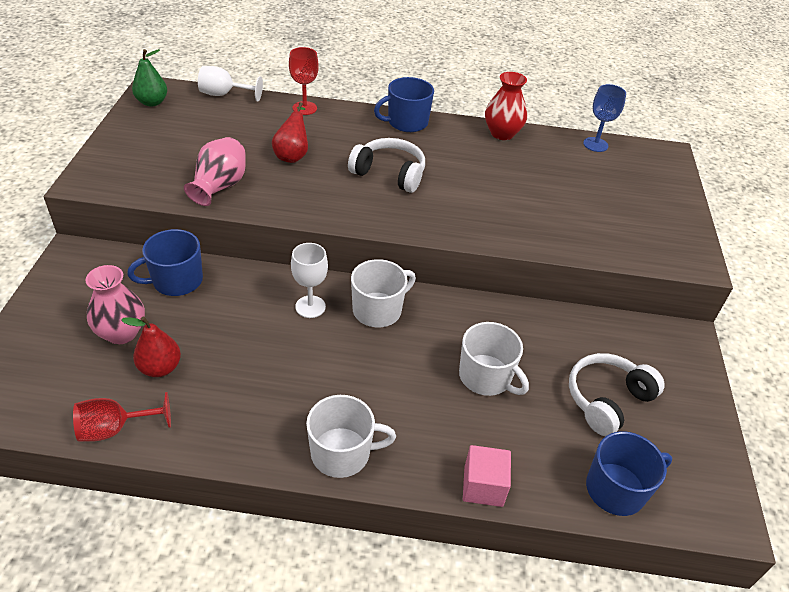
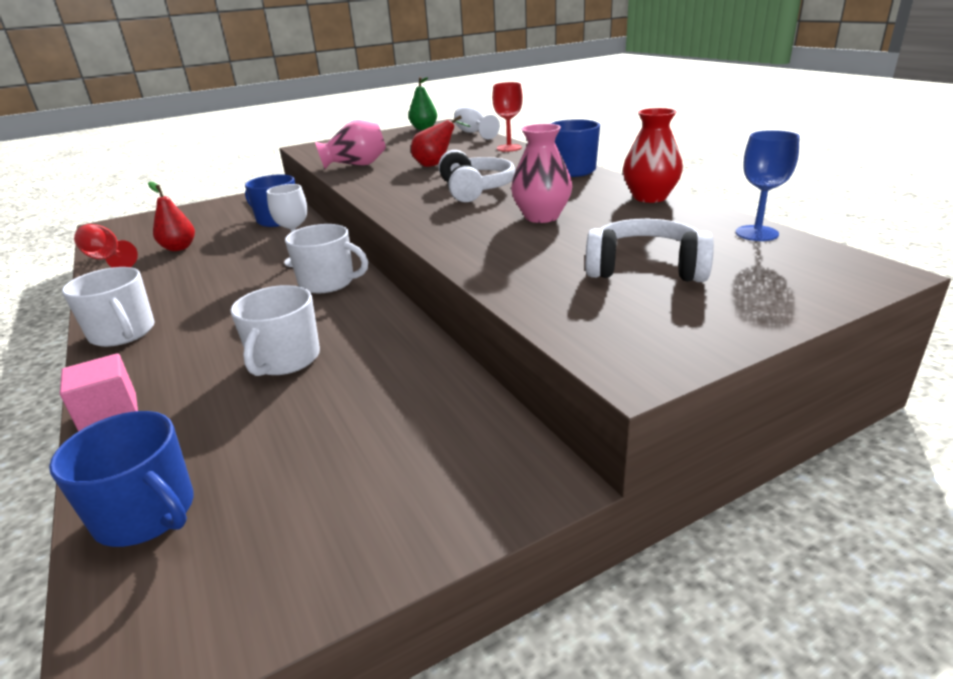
camera: 60 degrees right, 15 degrees down
(122, 333) = (205, 228): pink vase -> pink vase (541, 217)
(607, 400) = (319, 450): white headphones -> white headphones (645, 269)

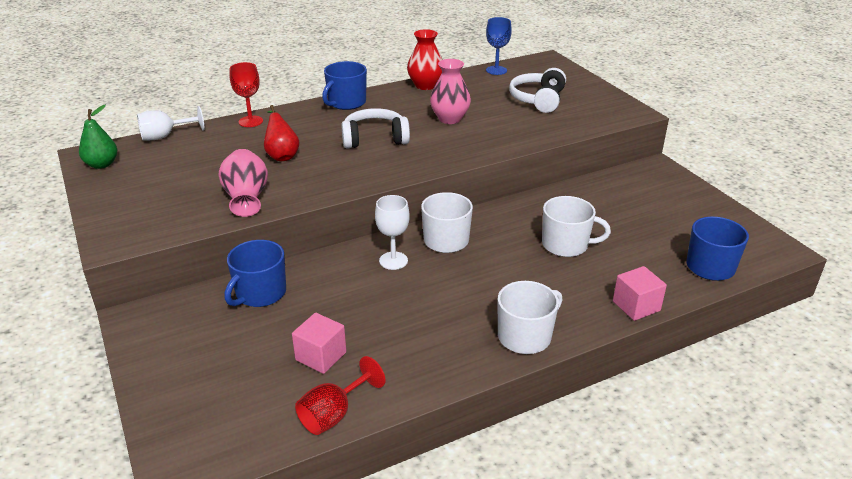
camera: 90 degrees left, 5 degrees up
(179, 248) = (321, 356): red pear -> pink cube

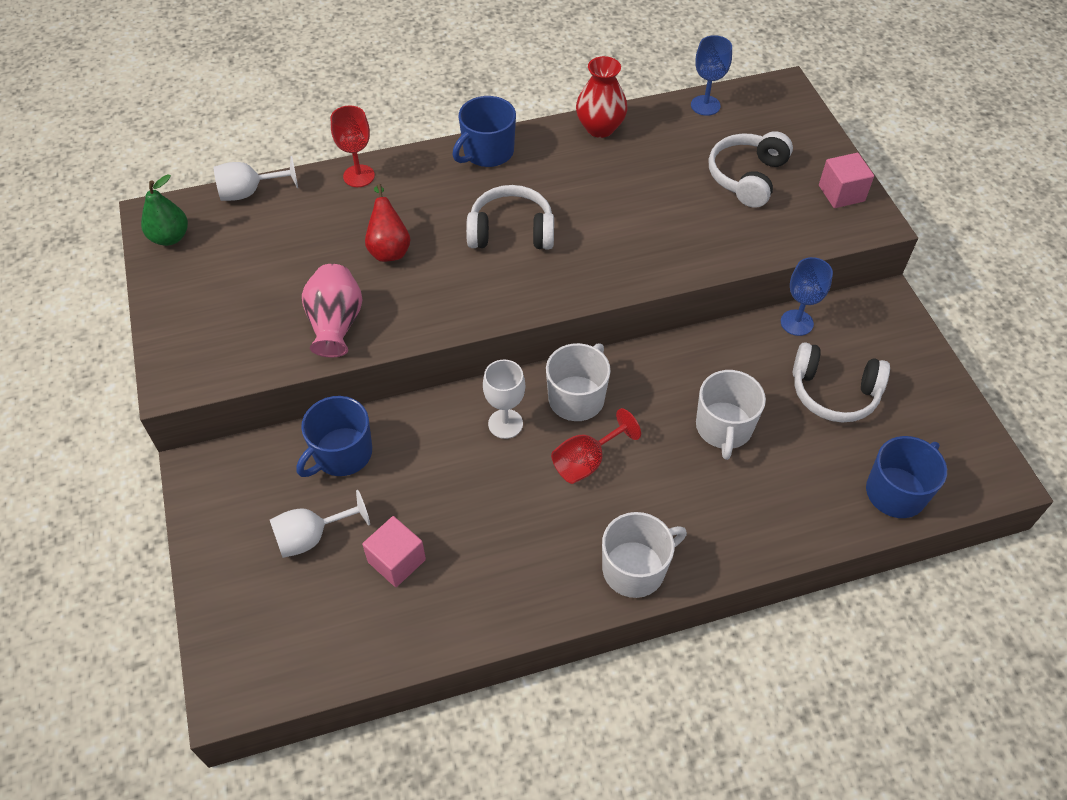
camera: 10 degrees right, 20 degrees up
(242, 349) = (312, 537): none -> white goblet
(334, 414) = (398, 646): red goblet -> red goblet (586, 461)
(450, 119) = (617, 203): pink vase -> none
(566, 245) = (724, 428): white mug -> white mug turned 75 degrees clockwise
(598, 183) = (796, 323): none -> blue goblet
(636, 306) = (781, 542): pink cube -> pink cube (841, 193)
(640, 217) = (834, 392): none -> white headphones

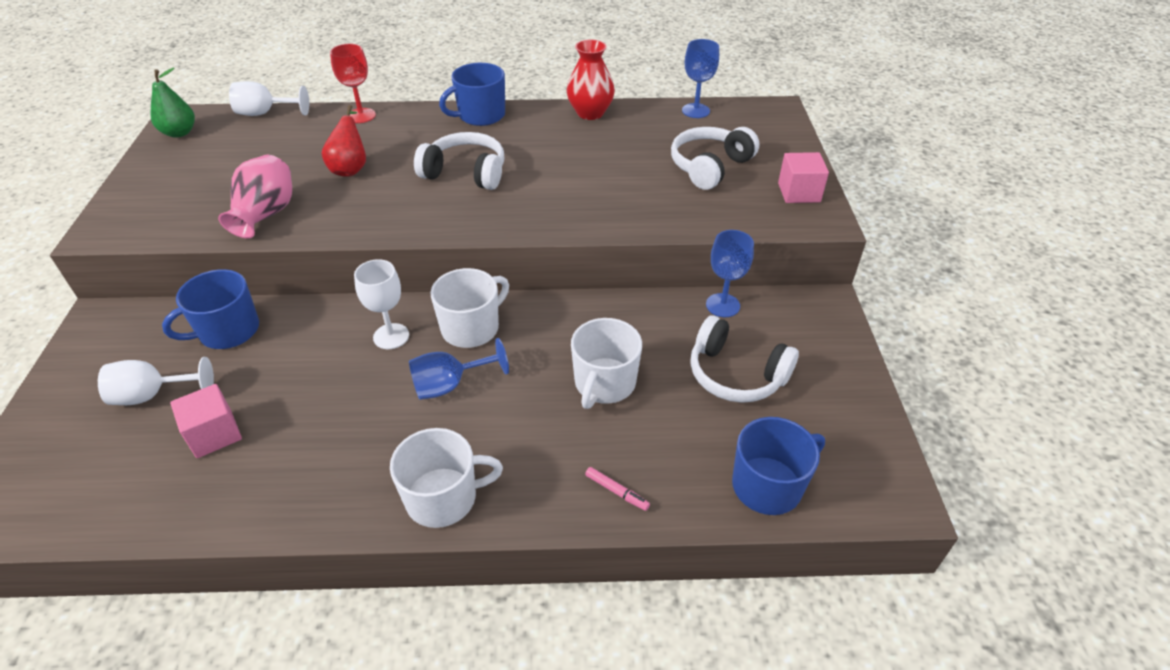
camera: 15 degrees right, 10 degrees down
(586, 461) = (450, 385): red goblet -> blue goblet
(777, 527) = (616, 491): none -> pink marker

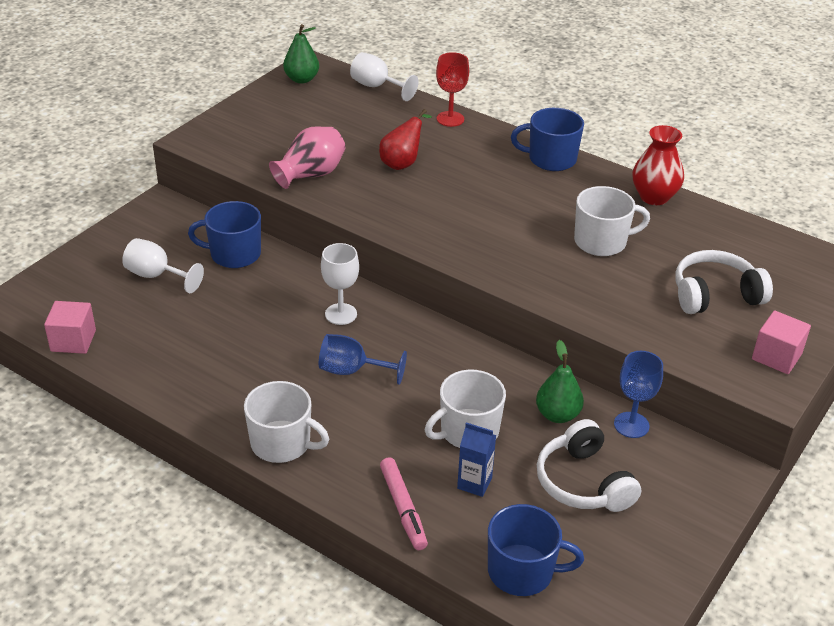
camera: 35 degrees right, 5 degrees down
(214, 434) = (174, 322): pink cube -> pink cube (73, 341)
(465, 173) = (490, 206): white headphones -> none
(471, 328) = (405, 337): white mug -> white mug (601, 242)
(616, 491) = (403, 508): pink marker -> pink marker, size x1.75
(654, 428) = (474, 483): none -> blue carton
(661, 327) = (557, 415): none -> green pear
(695, 111) = (762, 237): blue goblet -> none

